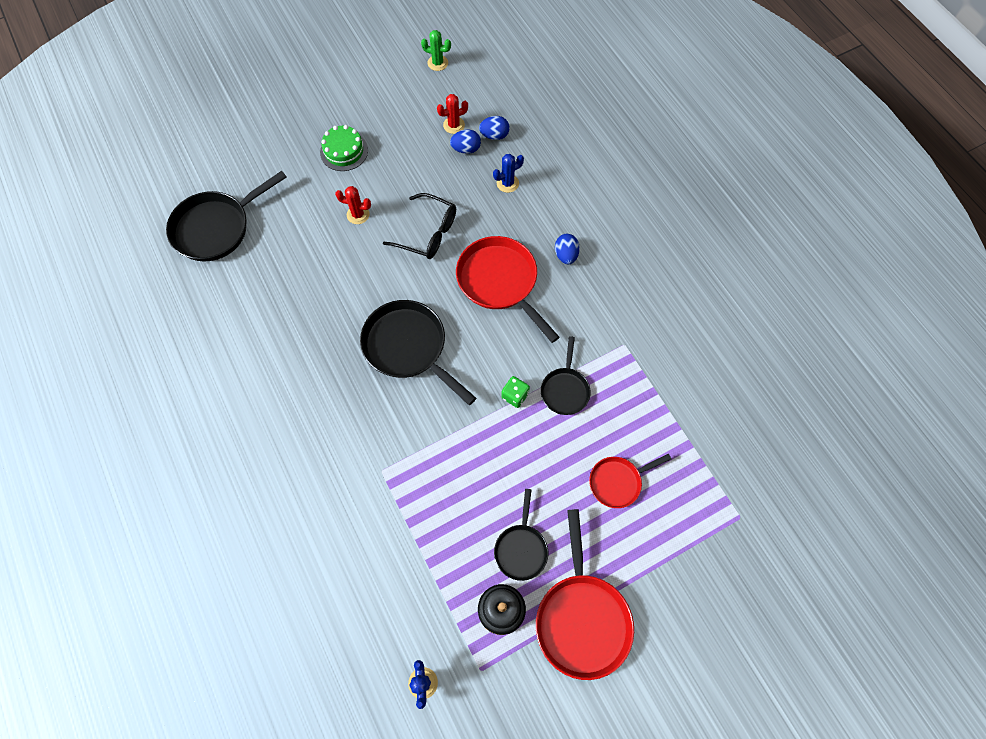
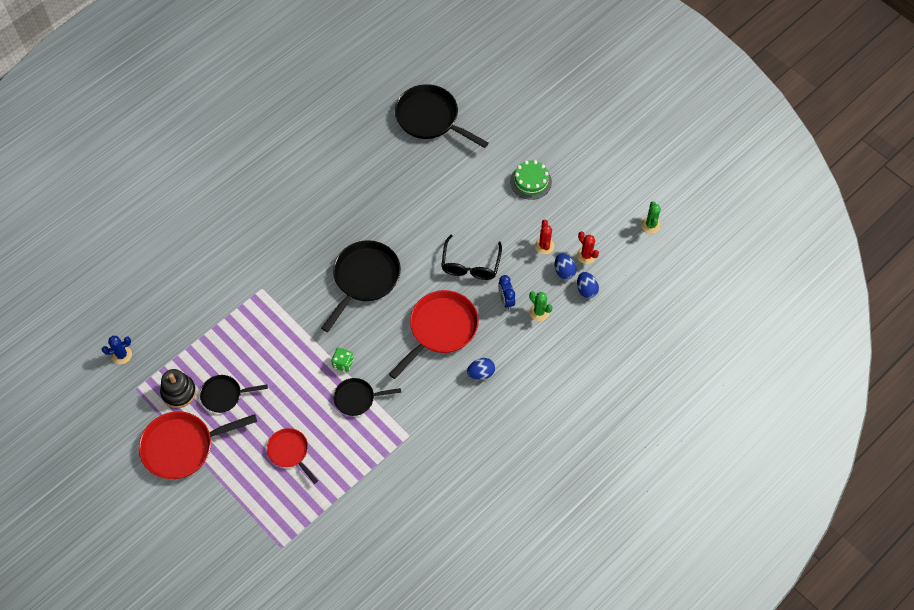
camera: 75 degrees right, 5 degrees down
(358, 214) = (472, 210): red cactus -> red cactus (544, 246)
(483, 210) = (506, 300): none -> blue clock
(507, 183) = (539, 312): blue cactus -> green cactus

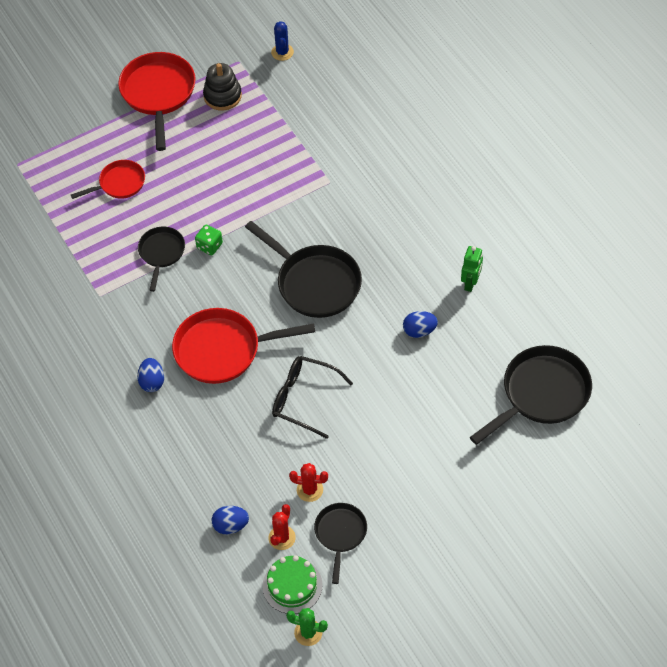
camera: 105 degrees right, 5 degrees down
(224, 395) = (206, 134): black pan -> black pan (340, 534)
(344, 175) = (470, 283): none -> green robot
(440, 329) = (223, 350): red pan -> red pan turned 120 degrees clockwise
(506, 300) = (242, 429): blue clock -> none
(531, 181) = (413, 495): green cake -> green cake (292, 585)
(539, 312) = (215, 463): green cactus -> none
(564, 271) = (265, 505): blue egg -> blue egg (419, 331)
(586, 255) = (282, 538): red cactus -> red cactus turned 45 degrees counterclockwise

